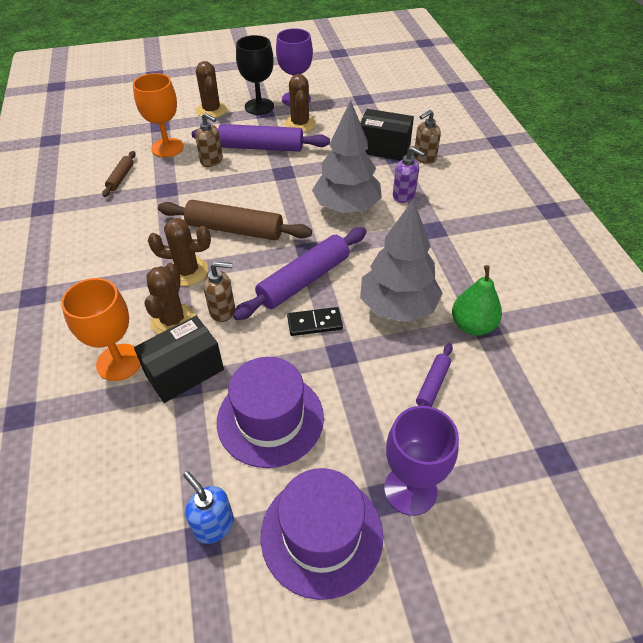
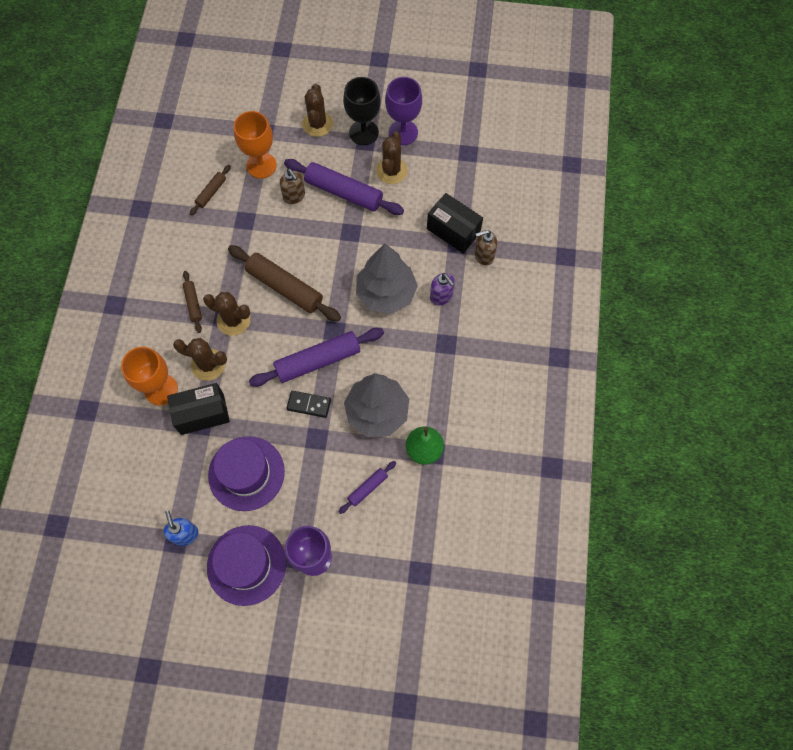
camera: 20 degrees right, 20 degrees up
(133, 269) = (193, 303): none -> brown rolling pin
(173, 320) = (208, 364): brown cactus -> brown cactus turned 75 degrees clockwise
(223, 311) = (246, 369): brown soap dispenser -> none

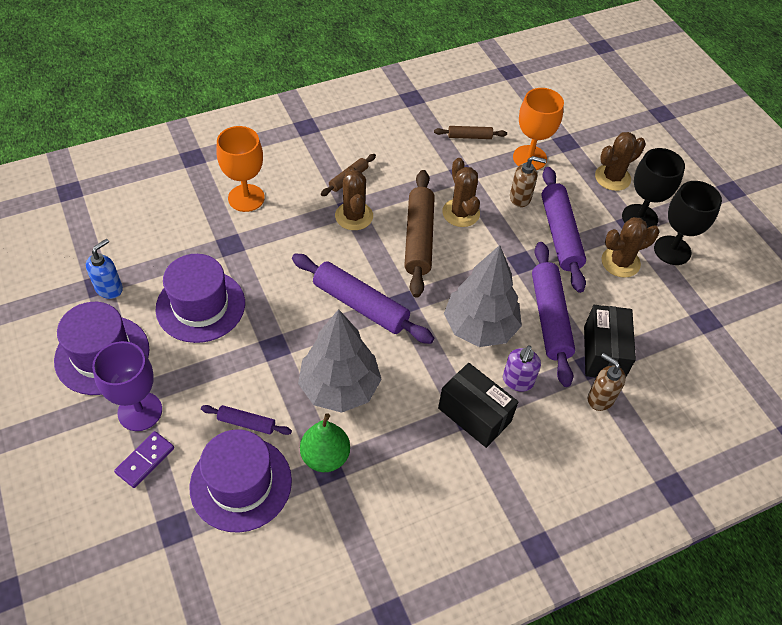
camera: 55 degrees right, 15 degrees down
(202, 414) = (241, 240): black box -> black box (474, 415)
(208, 364) = (295, 220): brown cactus -> brown cactus (461, 213)
(294, 196) = (520, 198): brown soap dispenser -> brown soap dispenser turned 105 degrees counterclockwise
(309, 404) = (307, 321): black domino -> none
(356, 570) = (145, 460): none -> purple domino
(403, 132) = (672, 250): purple goblet -> black goblet
(406, 245) = (549, 318): none -> purple rolling pin
(412, 514) = (241, 483): none -> purple hat

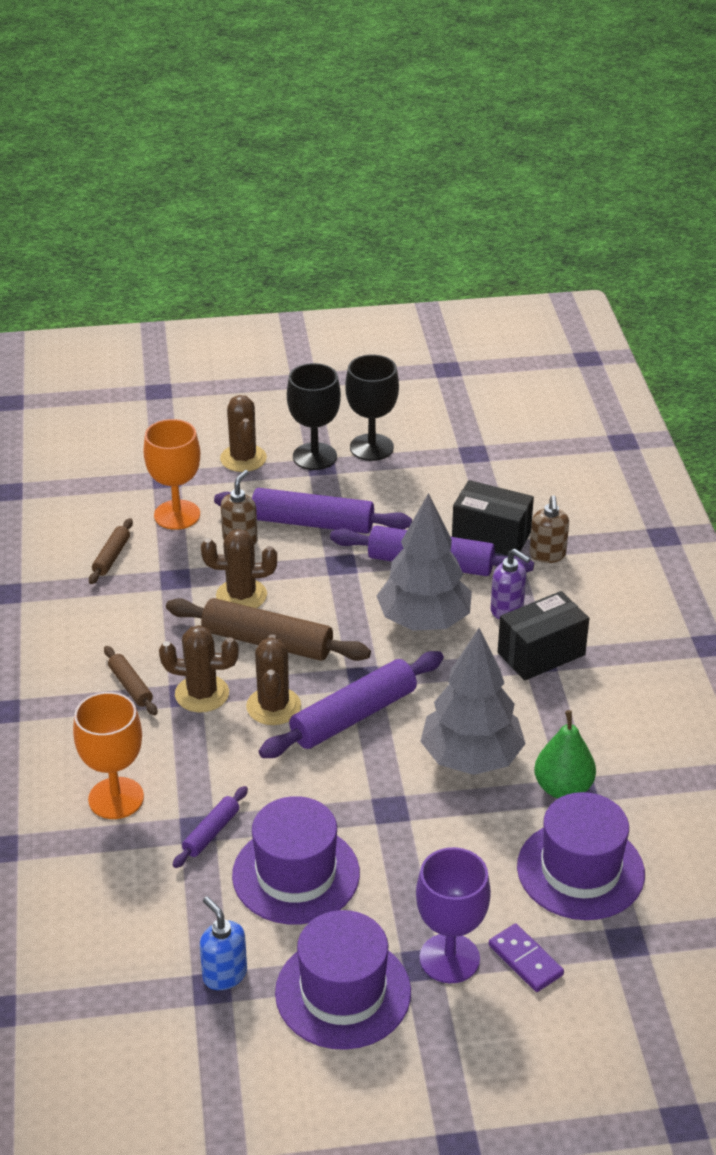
camera: 70 degrees left, 15 degrees down
(246, 423) = (497, 853): purple rolling pin -> purple rolling pin (211, 833)
(600, 398) = (547, 555): brown soap dispenser -> brown soap dispenser turned 60 degrees counterclockwise
(620, 262) = (373, 489): brown cactus -> brown cactus (273, 706)

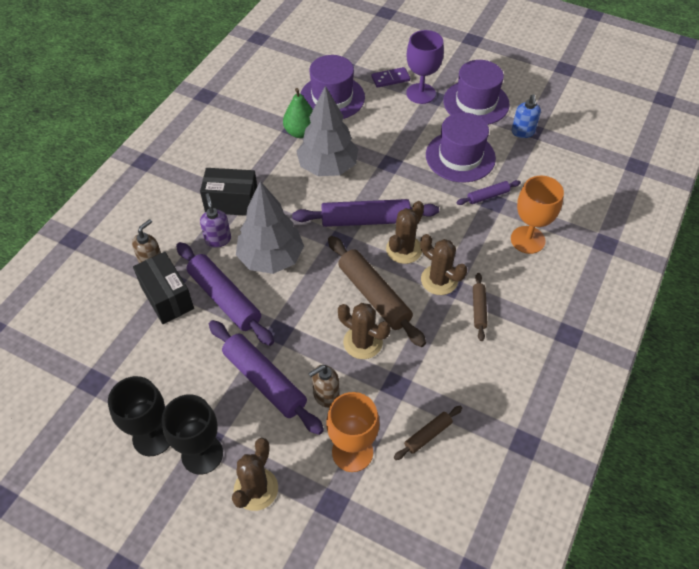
camera: 145 degrees left, 15 degrees up
(525, 960) = (390, 79): purple domino -> purple domino turned 75 degrees clockwise

